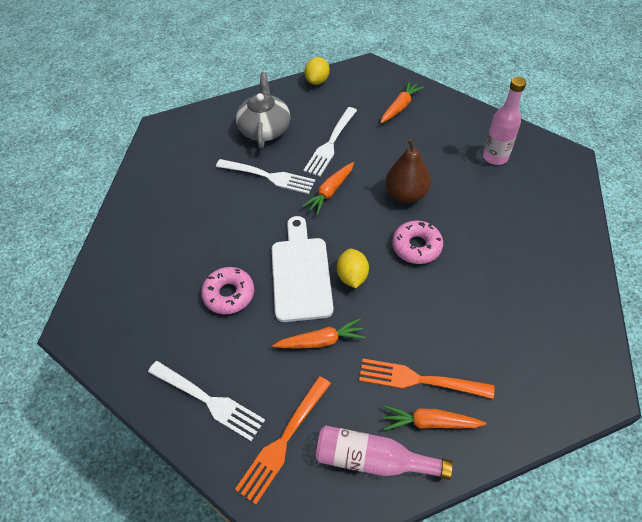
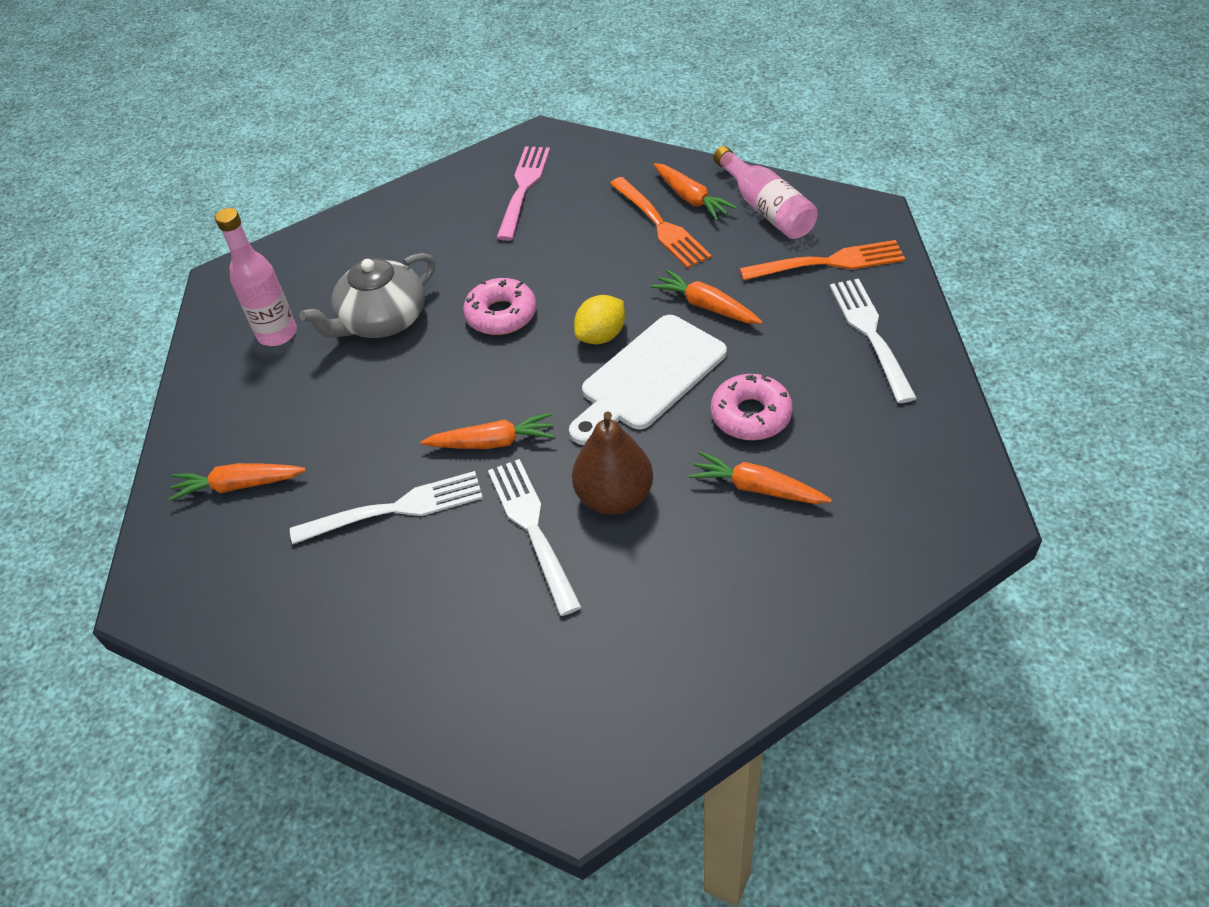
camera: 130 degrees left, 5 degrees down
(191, 261) = (757, 488): none -> orange carrot
(265, 129) = (435, 619): grey teapot -> grey teapot (382, 320)
(317, 81) = (244, 643): yellow lemon -> none
(406, 194) = (424, 370): brown pear -> brown pear (614, 497)
(536, 334) = (523, 189): none -> pink fork

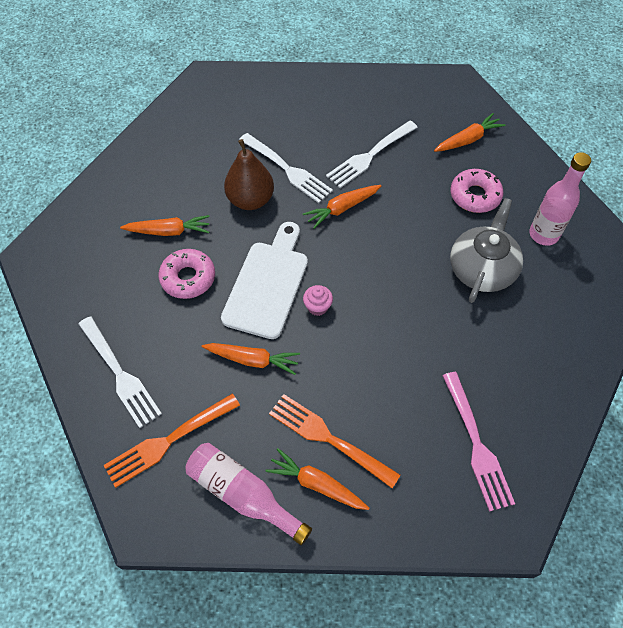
camera: 150 degrees right, 10 degrees up
(501, 315) = (401, 301): pink donut -> pink donut (475, 196)
(601, 336) = (317, 307): yellow lemon -> pink cupcake

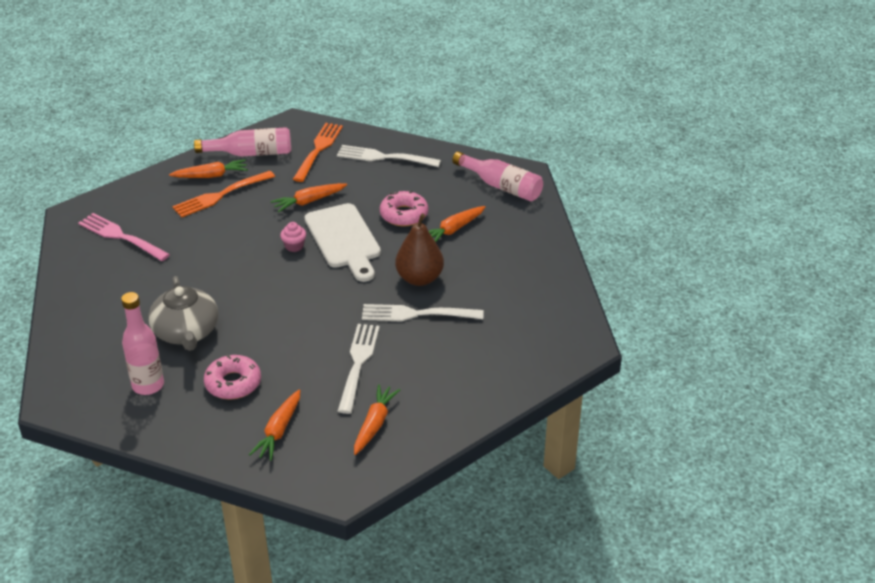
camera: 140 degrees right, 20 degrees down
(71, 253) = (501, 186): none -> pink bottle
(329, 438) = (221, 195): orange fork -> orange fork turned 150 degrees clockwise
(342, 209) = (340, 312): orange carrot -> orange carrot (374, 424)

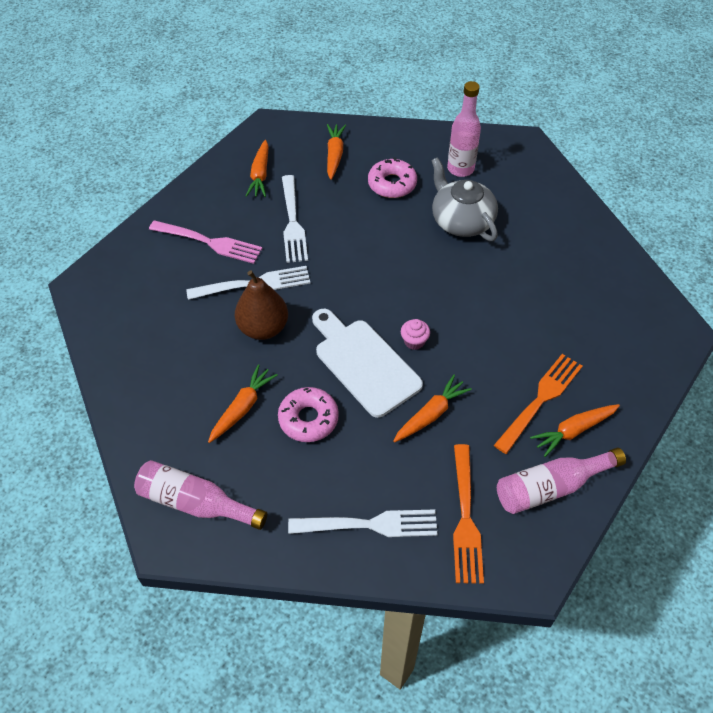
camera: 165 degrees right, 15 degrees up
(122, 237) = (604, 313): pink fork -> pink fork (208, 242)

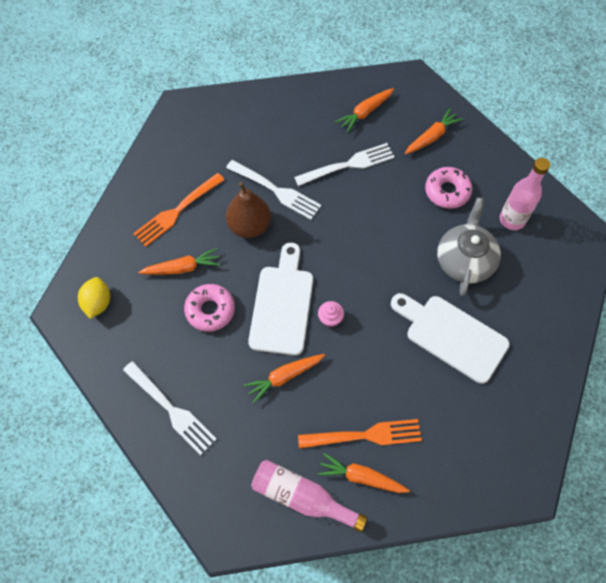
camera: 45 degrees right, 10 degrees up
(196, 503) = (98, 303): pink bottle -> yellow lemon
(208, 242) = (280, 137): pink fork -> none
(292, 222) = (348, 165): white fork -> white fork turned 150 degrees counterclockwise
(431, 414) = (284, 377): orange carrot -> orange carrot turned 150 degrees clockwise
(465, 517) = (228, 461): orange fork -> orange fork (177, 210)
(515, 278) = (452, 336): none -> white cutting board

